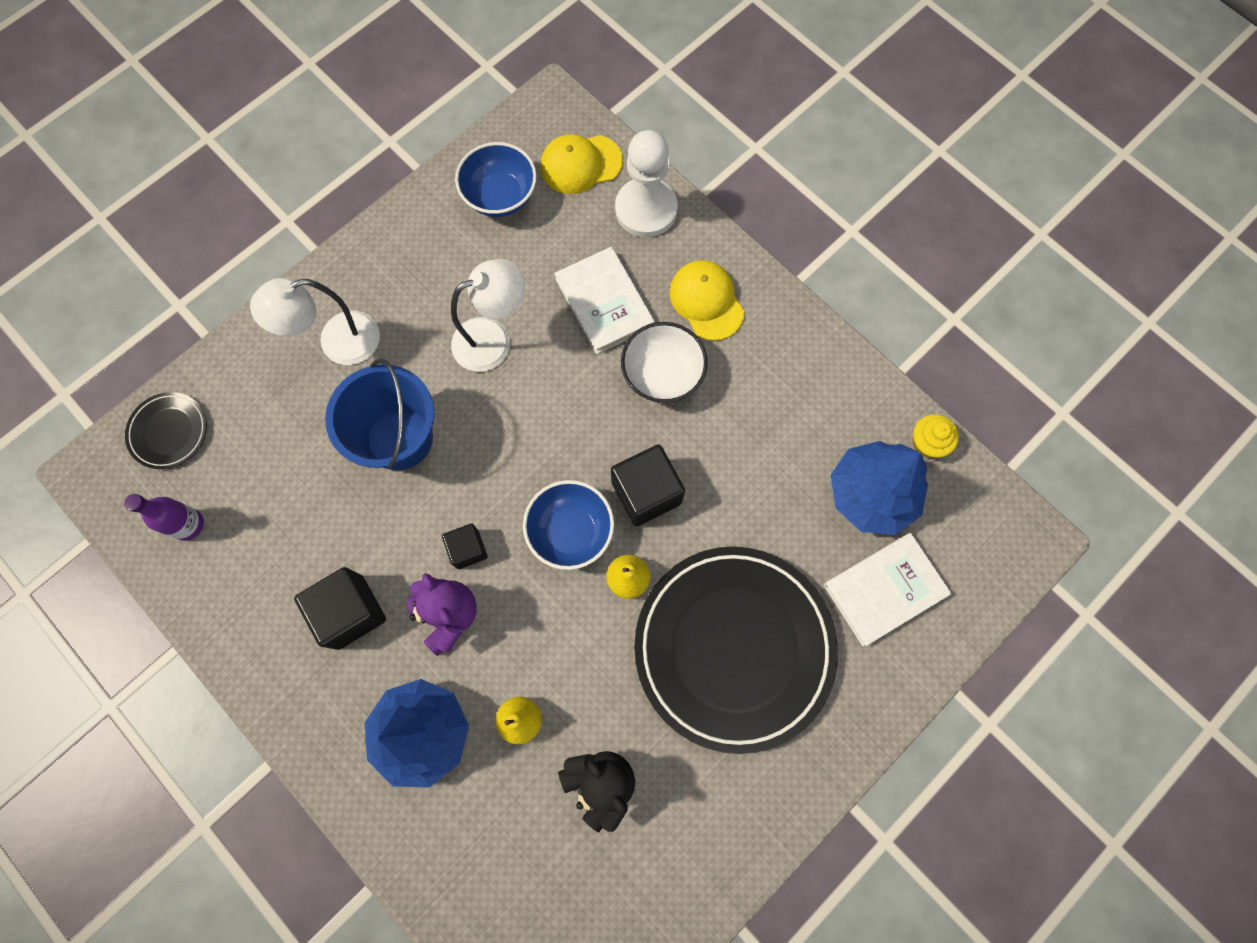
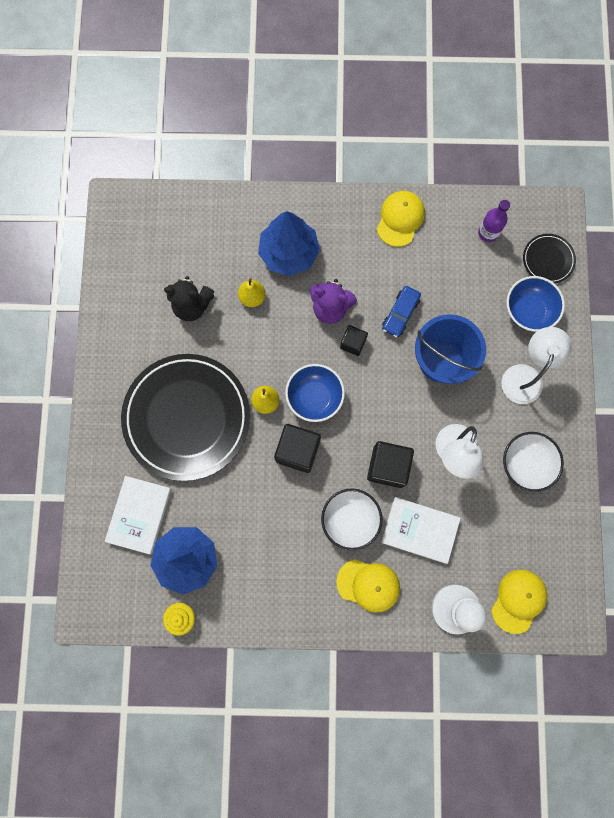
camera: 135 degrees right, 5 degrees up
(257, 641) = (400, 219): none -> yellow cap
(350, 612) = (374, 268): black cube -> black cube (388, 466)
(383, 530) = (400, 314): none -> blue car
(436, 265) = (526, 464): none -> white bowl
(500, 196) = (538, 536): blue bowl -> blue bowl (528, 311)

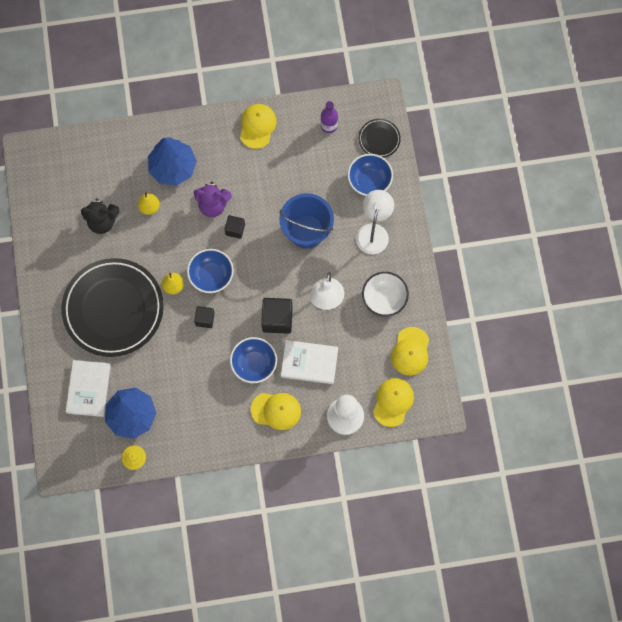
camera: 10 degrees left, 5 degrees down
(298, 451) = (205, 319): black cube -> black cube, size x0.59
(350, 519) = (254, 364): white bowl -> blue bowl
(400, 314) = (269, 200): blue car -> none
(550, 538) = (410, 351): none -> yellow cap

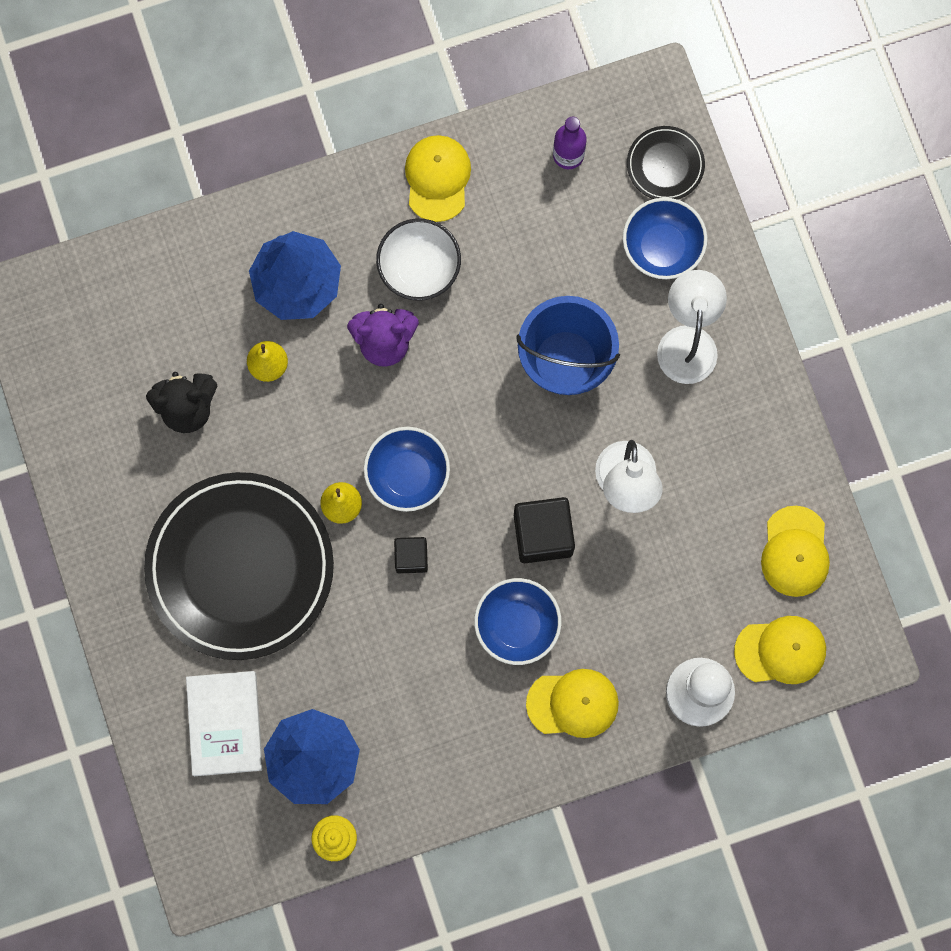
camera: 10 degrees left, 5 degrees up
(235, 229) = (434, 380): black cube -> none
(309, 362) = (616, 605): white book -> none
(384, 299) = (729, 463): white bowl -> white bowl (419, 268)
(393, 402) = (780, 650): yellow cap -> yellow cap turned 75 degrees clockwise

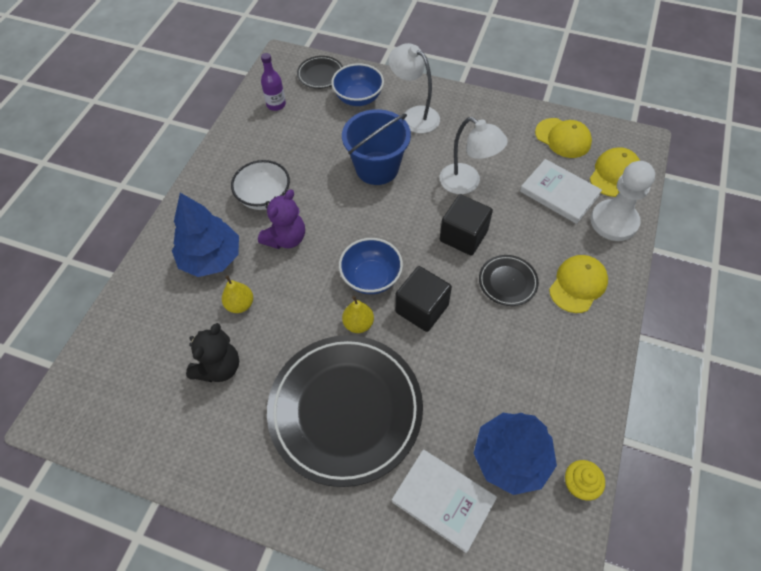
camera: 50 degrees left, 20 degrees down
(411, 557) = (422, 308): black cube -> black cube, size x1.70
(437, 178) = (228, 160): yellow cap -> none
(517, 625) = (507, 282): blue bowl -> black plate
(695, 603) = (559, 193): none -> white book

